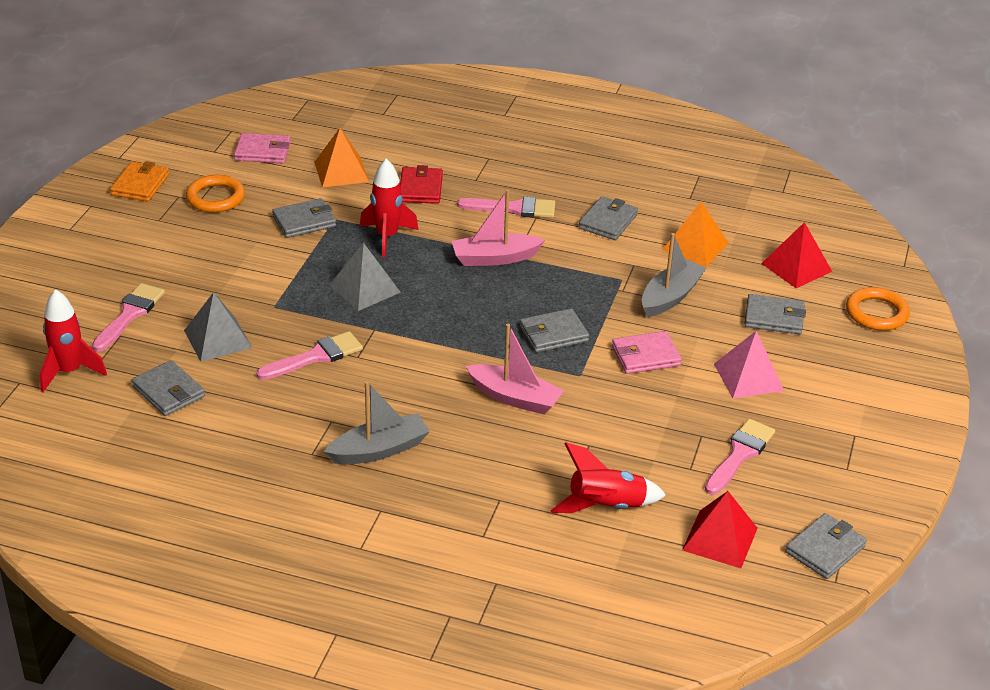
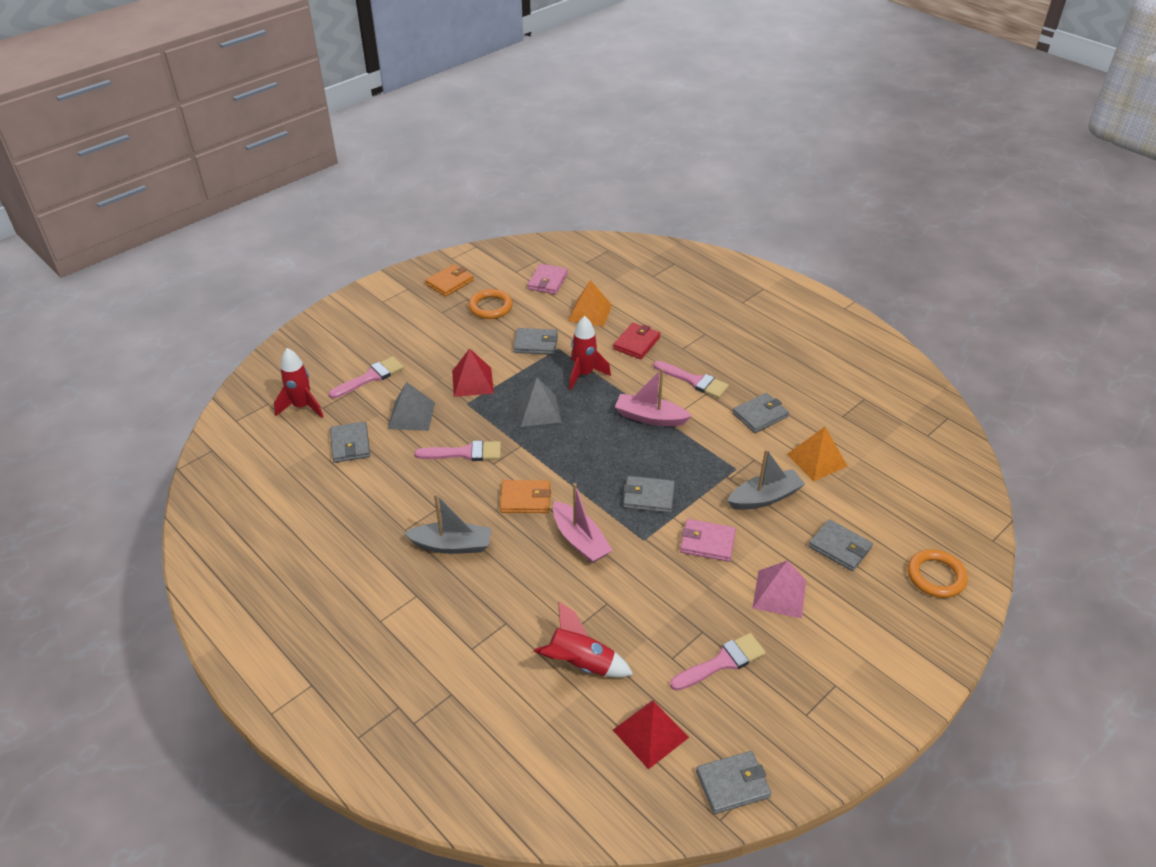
camera: 30 degrees right, 5 degrees up
(263, 152) = (547, 281): pink wallet -> pink wallet turned 75 degrees clockwise
(423, 379) = (525, 499): none -> orange wallet
(796, 267) = (891, 508): red pyramid -> red pyramid (472, 382)

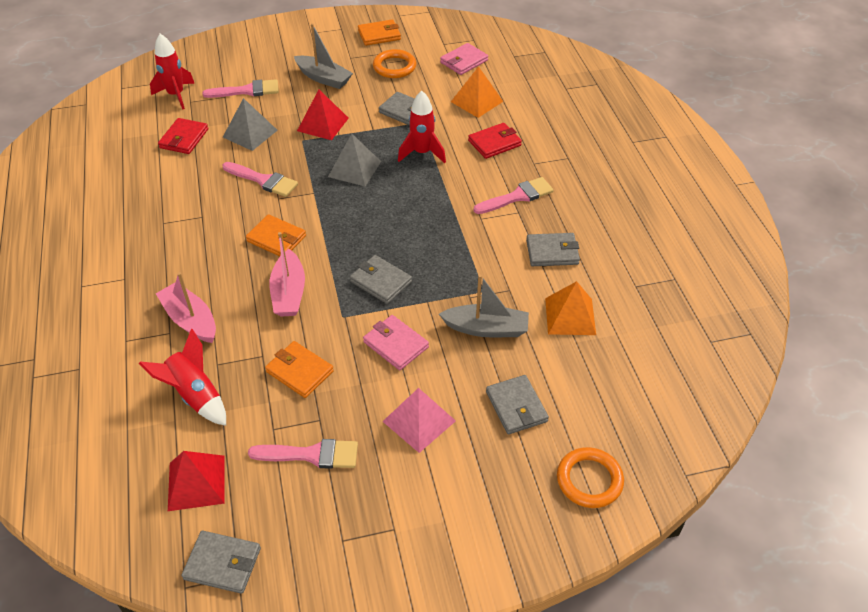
camera: 30 degrees right, 5 degrees up
(350, 444) = (184, 138): grey wallet -> red wallet
(452, 545) = (186, 251): grey boat -> grey boat (323, 78)
(650, 417) = (446, 213): pink boat -> pink boat (190, 320)
(650, 601) = (300, 371): none -> orange wallet
(694, 381) = (517, 196): pink brush -> pink brush turned 90 degrees counterclockwise

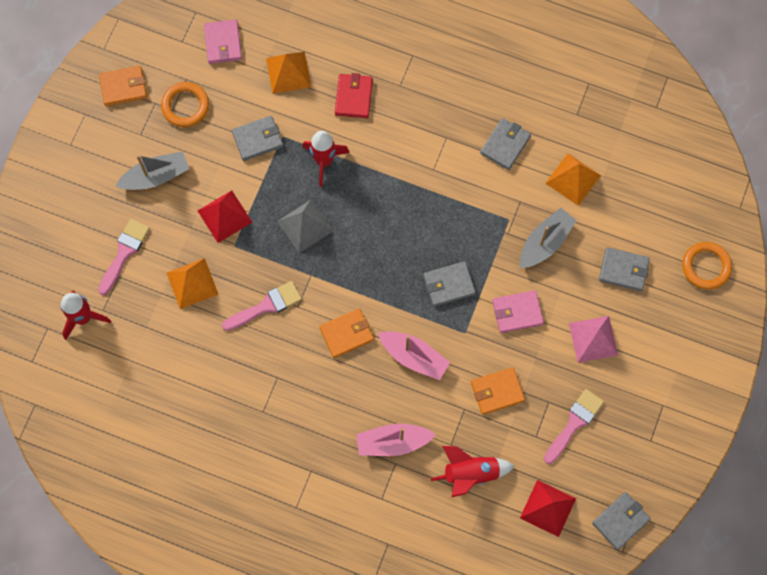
camera: 55 degrees left, 25 degrees up
(184, 138) = (157, 342): red wallet -> none
(250, 133) = (192, 283): grey pyramid -> orange pyramid
(379, 35) = (123, 87): orange wallet -> orange wallet turned 60 degrees clockwise
(517, 196) = (429, 126): pink brush -> none

